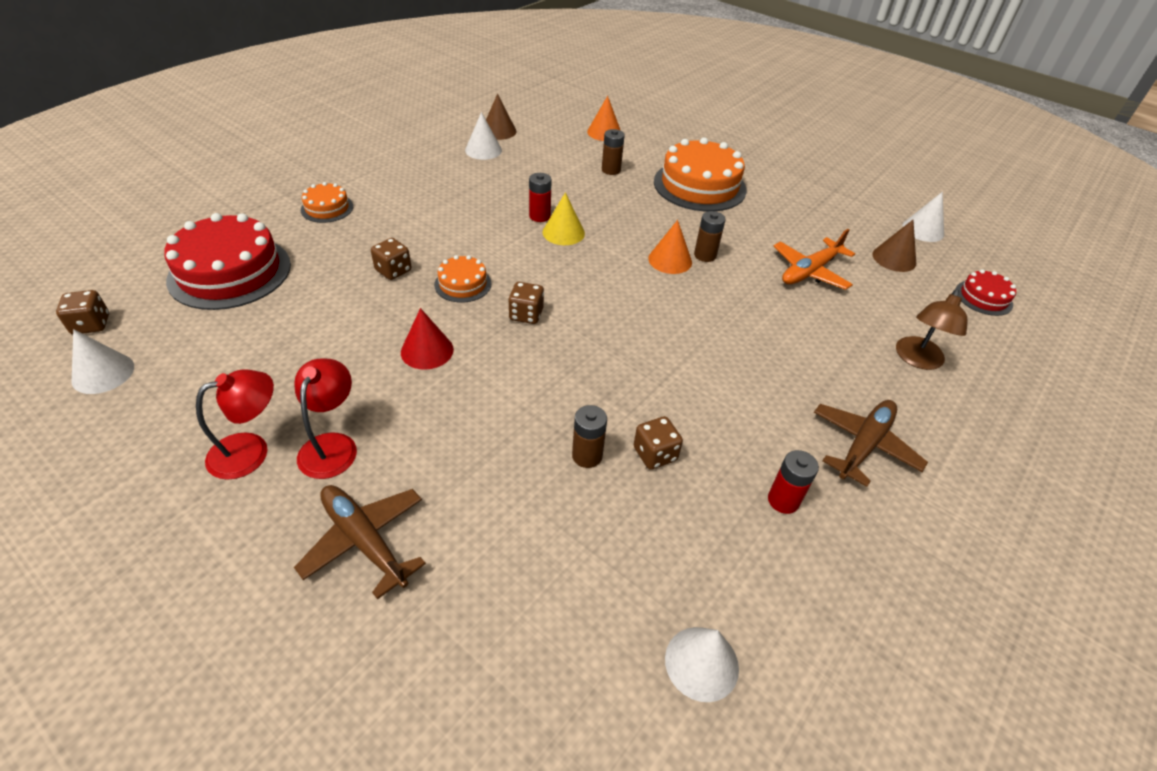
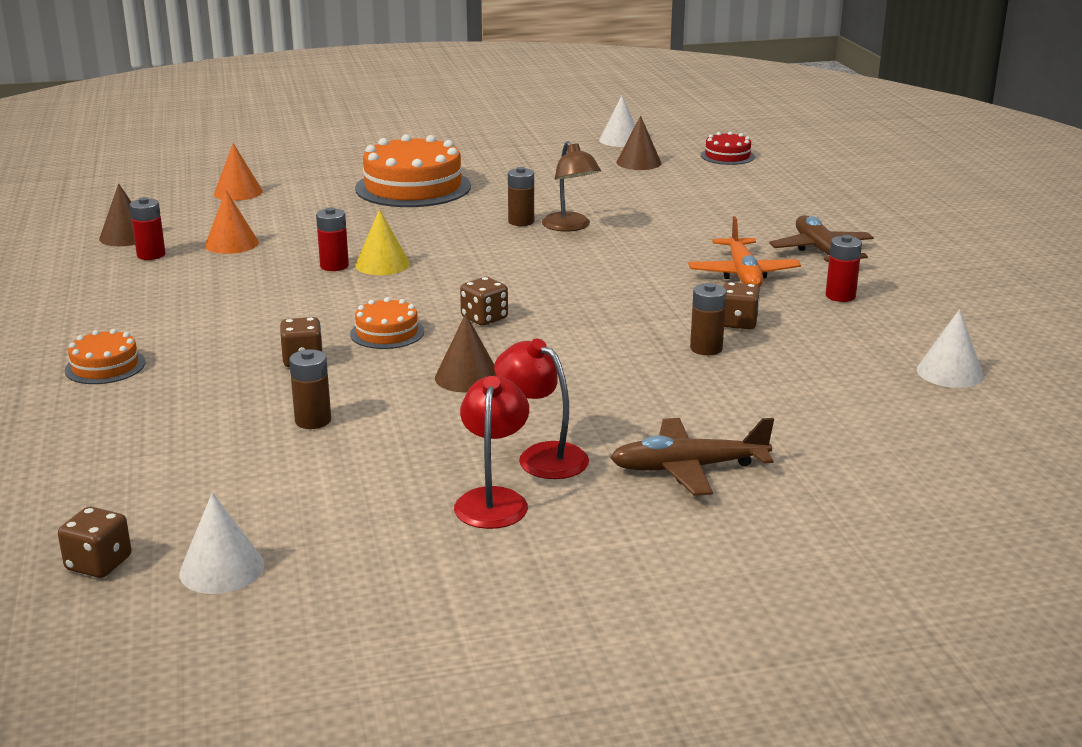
camera: 50 degrees left, 20 degrees down
(230, 272) = (139, 452): red cake -> none
(427, 350) = (467, 377): red cone -> brown cone
(483, 150) = (151, 255): white cone -> red battery
(611, 170) = (314, 212): brown battery -> brown battery (313, 421)
(670, 260) = (504, 236): orange cone -> orange cone (231, 243)
(810, 271) = (607, 194): orange plane -> orange plane (743, 274)
(917, 360) = (761, 202): brown lamp -> brown lamp (570, 227)

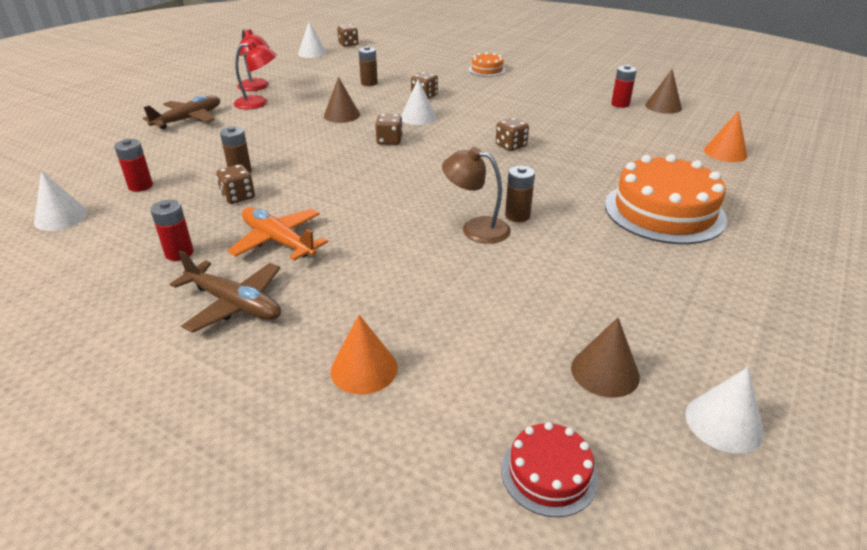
camera: 135 degrees right, 10 degrees up
(231, 243) = (611, 124): orange cone -> orange cone (364, 369)
(334, 266) = (530, 135): red battery -> red battery (140, 186)
(382, 264) = (511, 146): yellow cone -> brown dice
(387, 333) = (418, 117): orange cake -> white cone

